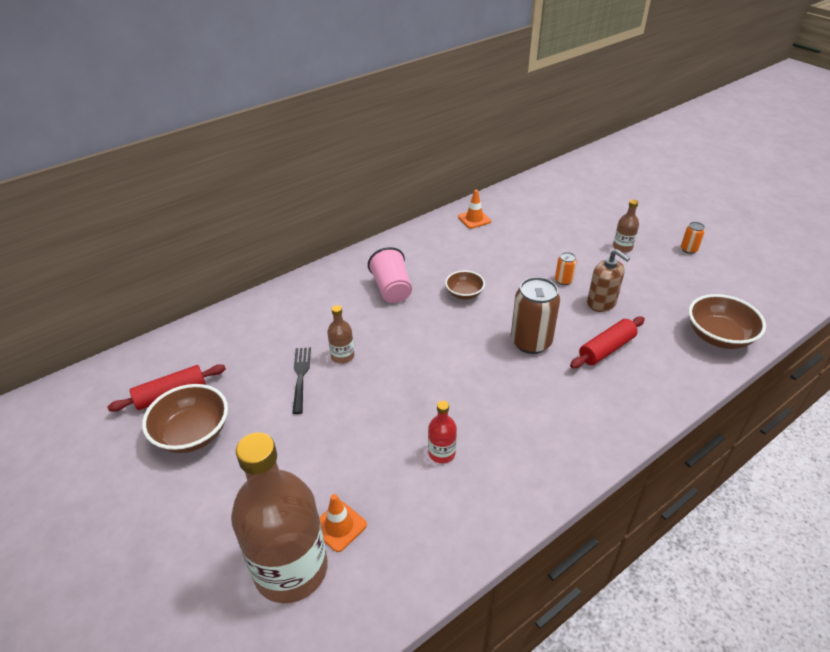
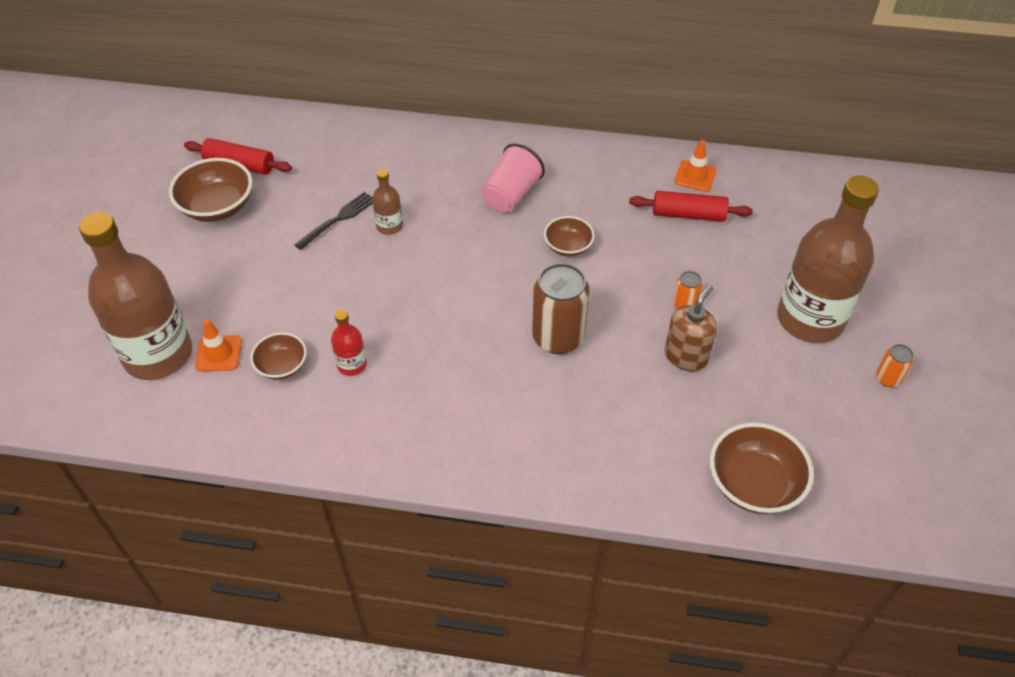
camera: 45 degrees right, 10 degrees up
(397, 494) = (282, 366): none -> brown bowl
(601, 303) = (686, 356): brown soap dispenser -> brown soap dispenser turned 150 degrees counterclockwise
(606, 349) = (617, 400): red rolling pin -> red rolling pin (688, 214)
(622, 247) = (810, 319): brown bottle -> brown bottle, size x2.35

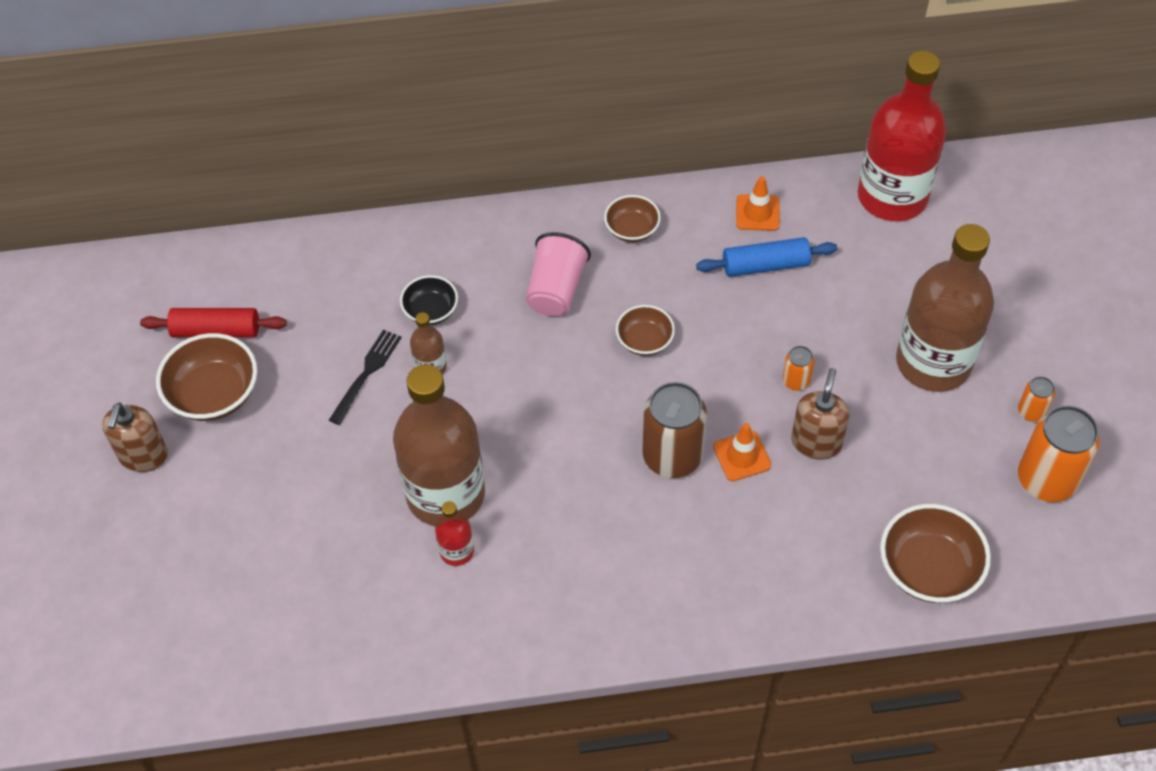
camera: 15 degrees left, 5 degrees up
(145, 237) = (143, 456): none -> brown soap dispenser
(158, 354) = (229, 599): brown bottle -> brown bottle (445, 494)
(218, 353) = (299, 579): orange traffic cone -> orange traffic cone (742, 456)
(282, 366) = (378, 574): brown bowl -> brown bowl (632, 229)
(406, 187) = (431, 311): none -> black bowl
(688, 214) = (765, 265): red rolling pin -> blue rolling pin
(813, 188) = (892, 197): none -> red bottle
(886, 438) = (1046, 480): none -> orange can

